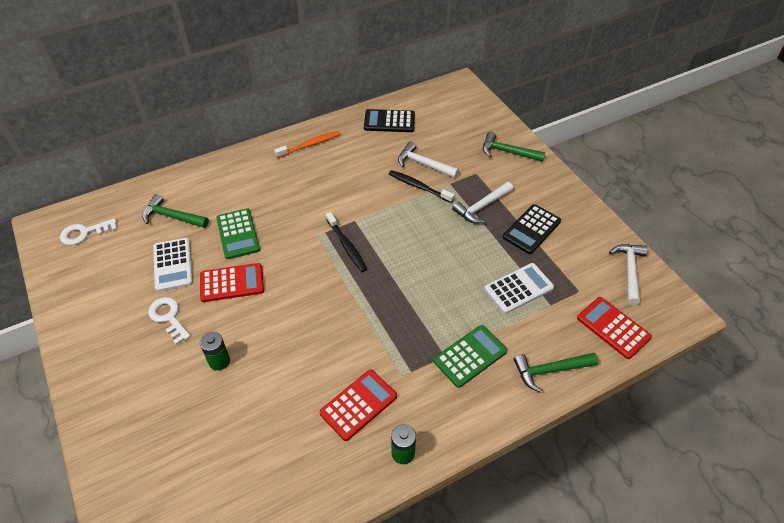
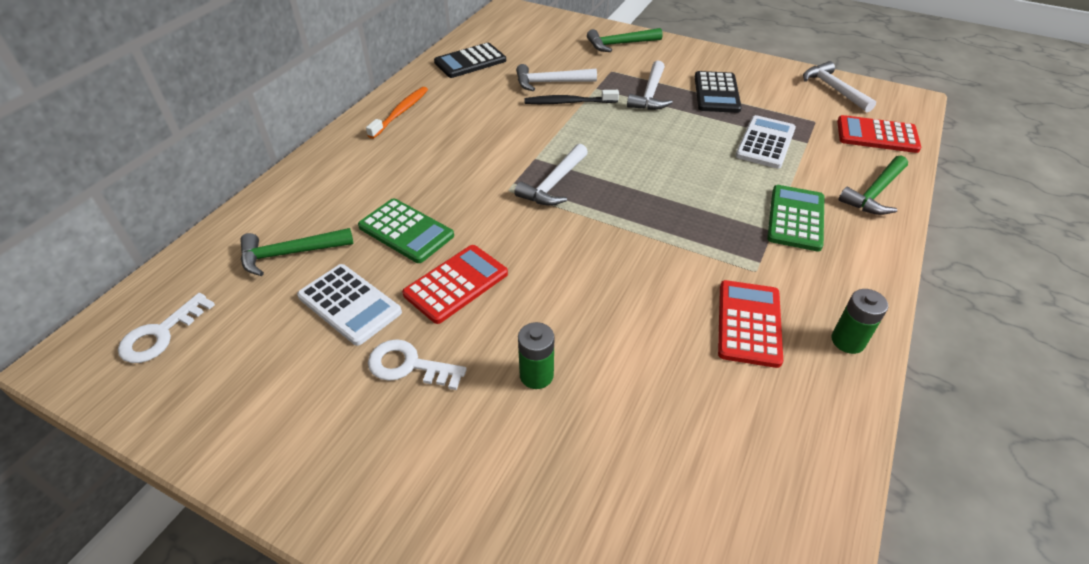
camera: 35 degrees left, 5 degrees down
(346, 246) = (554, 184): black toothbrush -> white hammer

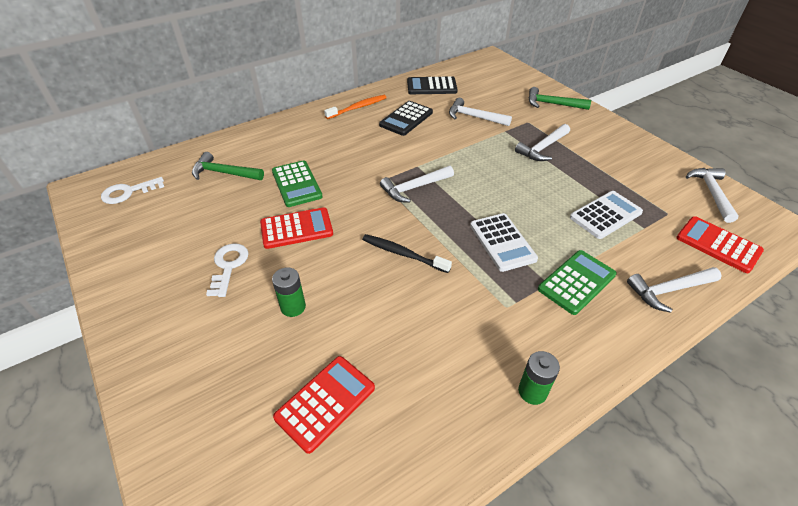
camera: 30 degrees right, 0 degrees up
(349, 304) = (229, 215): white calculator -> white calculator (502, 242)
(409, 365) = (228, 266): white key -> white key turned 45 degrees clockwise
(568, 102) = (475, 135): black toothbrush -> black toothbrush (403, 254)
(716, 93) = (599, 164): black calculator -> black calculator (406, 119)
(749, 323) = (465, 341): red calculator -> red calculator (325, 402)
(875, 193) = (669, 290): green hammer -> white hammer

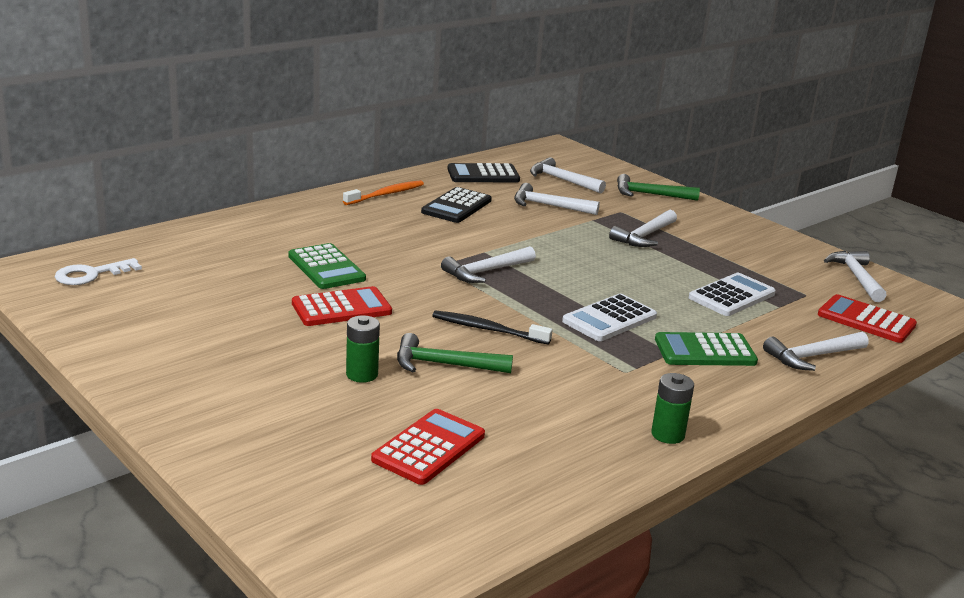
camera: 10 degrees left, 20 degrees down
(224, 173) = (220, 257): green hammer -> green hammer (444, 365)
(228, 266) = (263, 341): white key -> none
(488, 91) = (562, 180): none -> white hammer
(502, 242) = (609, 319): white calculator -> white calculator turned 75 degrees clockwise
(576, 282) = (705, 351): green calculator -> green calculator turned 135 degrees counterclockwise

